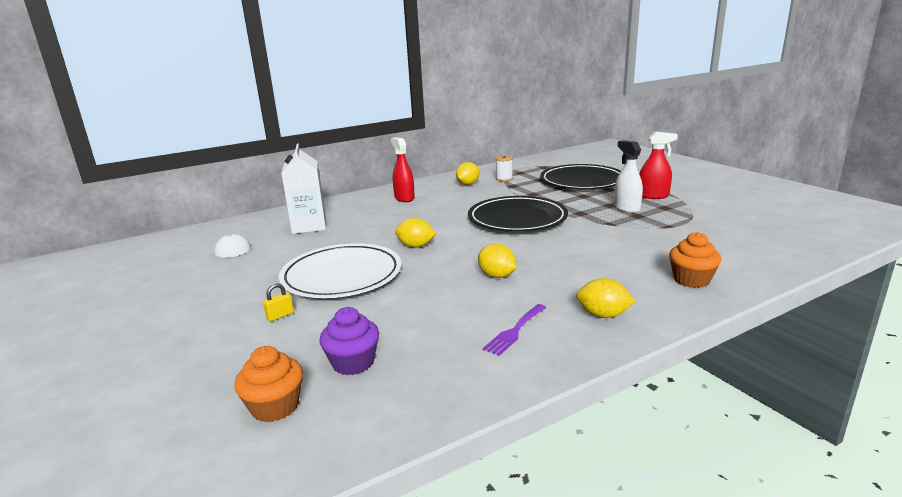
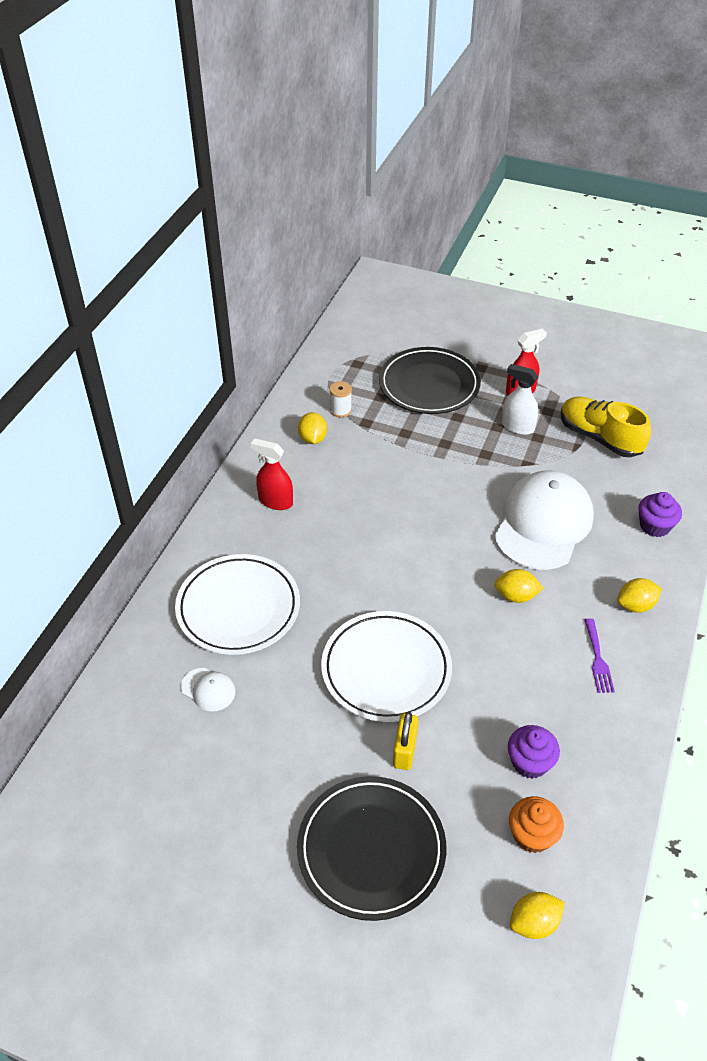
camera: 40 degrees left, 25 degrees up
(280, 315) = (404, 750): yellow padlock -> yellow padlock, size x1.65
(309, 226) = (238, 607): white carton -> white plate
(416, 246) = (397, 587): yellow lemon -> yellow lemon (534, 923)
(517, 219) = (439, 492): black plate -> black plate (371, 849)
(578, 251) = (543, 524): none -> white cap
(691, 280) = (654, 526): orange cupcake -> purple cupcake
(697, 227) = (599, 437): none -> yellow shoe

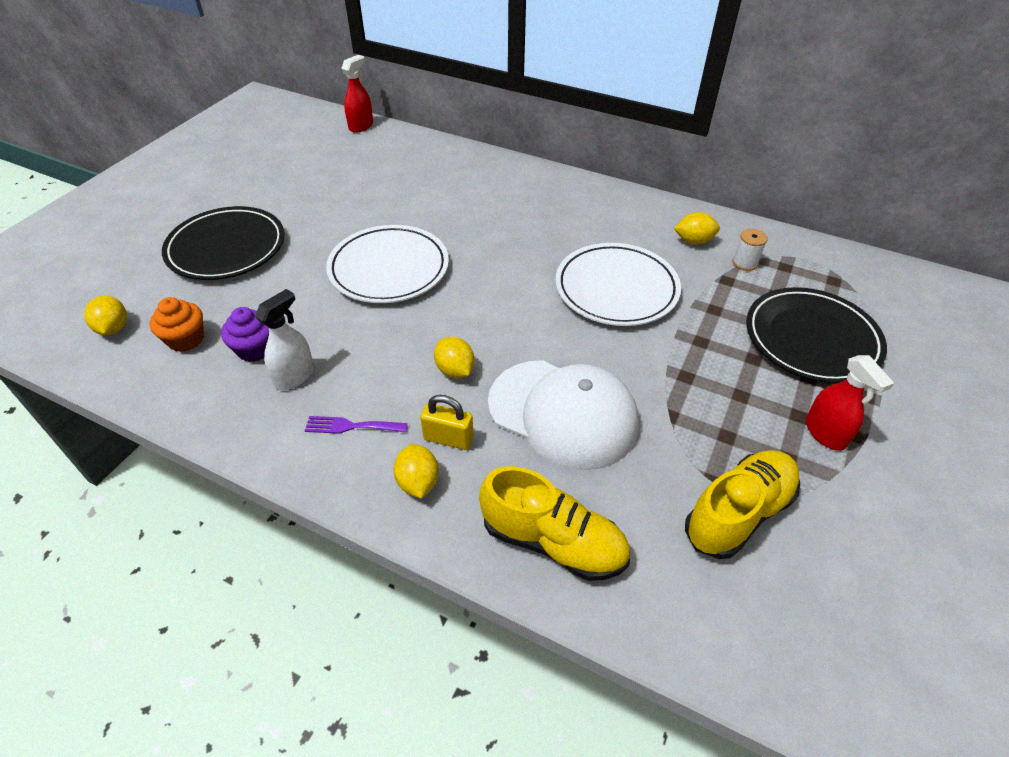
camera: 95 degrees right, 0 degrees up
(208, 689) = (399, 178): white cap -> none
(238, 607) = (476, 193): white plate -> white plate (616, 289)
(275, 501) = (601, 215): red spray bottle -> red spray bottle (361, 126)
(404, 750) = (302, 272): yellow padlock -> yellow padlock (448, 438)
(516, 596) = (455, 370): yellow lemon -> yellow lemon turned 45 degrees counterclockwise
(517, 427) = (745, 417): white spray bottle -> white spray bottle (294, 376)
(654, 526) = (553, 541): purple cupcake -> yellow shoe

